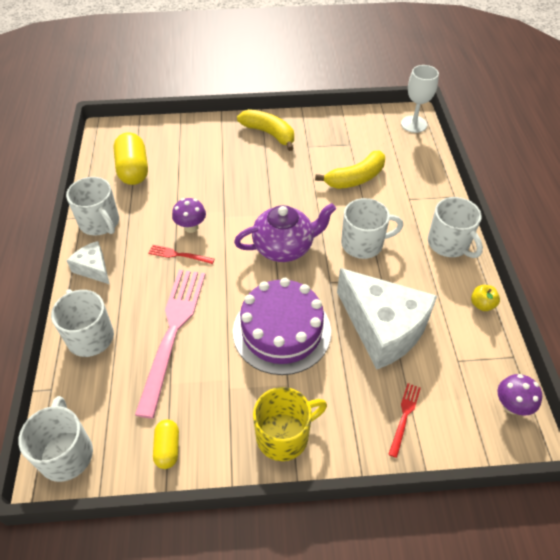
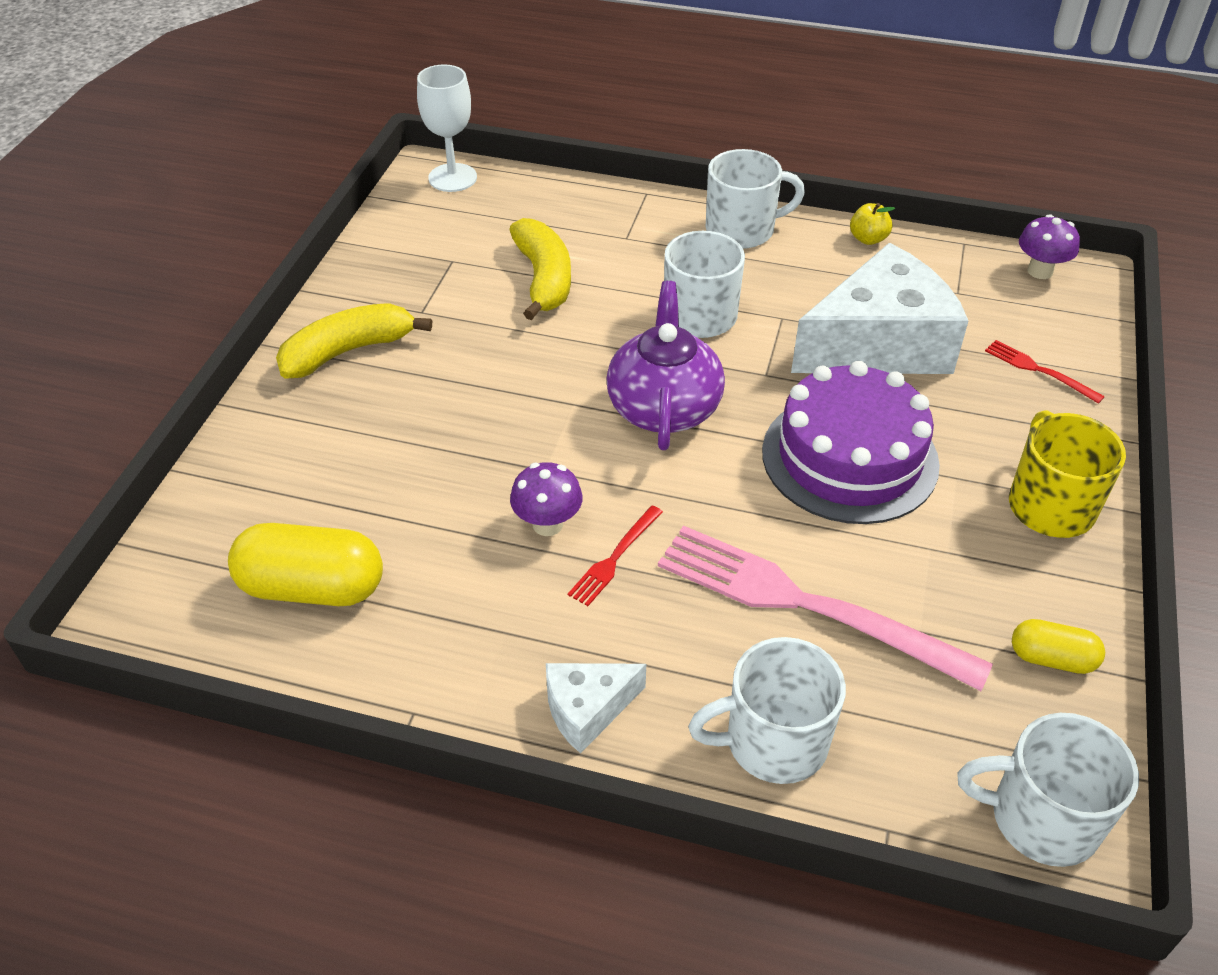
camera: 70 degrees left, 5 degrees down
(100, 223) = (452, 677): white mug -> none

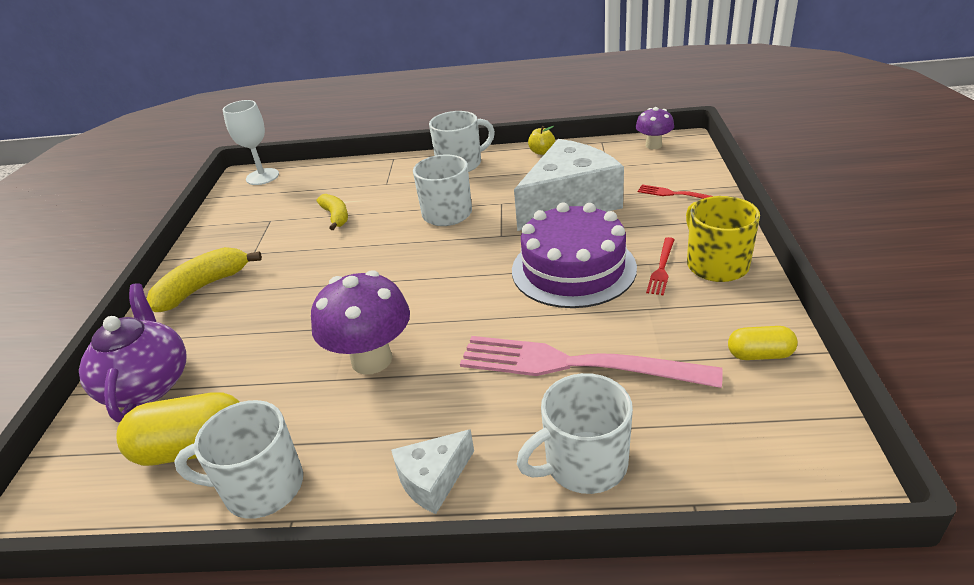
camera: 10 degrees left, 10 degrees down
(544, 279) = (336, 216): yellow banana -> yellow banana, size x0.64
(547, 524) = (371, 359): purple mushroom -> purple mushroom, size x1.76
(614, 558) = (427, 369): red fork -> red fork (661, 268)
(664, 407) = (437, 269): purple teapot -> purple teapot (148, 384)
(1041, 818) = (802, 463): white mug -> white mug (261, 487)

